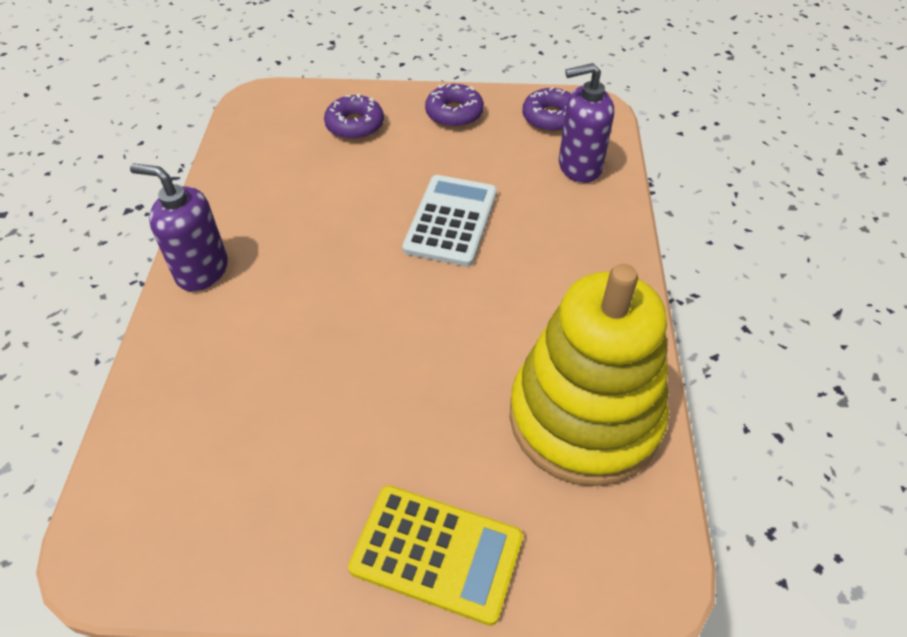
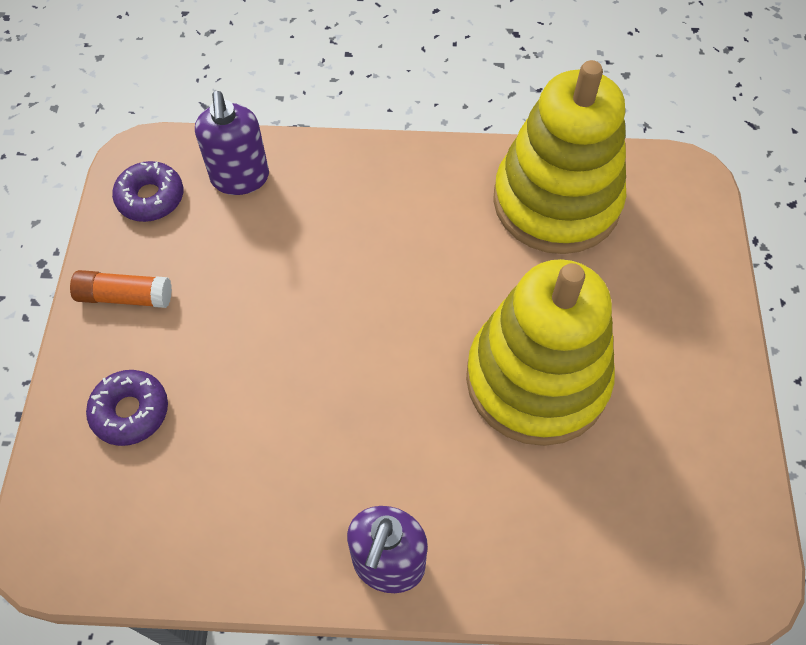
camera: 90 degrees left, 10 degrees up
(356, 384) = (536, 379): none -> yellow stacking toy
(437, 553) = (691, 309): yellow calculator -> none
(451, 221) = (317, 300): white calculator -> none
(454, 113) = (125, 296): purple donut -> orange glue stick

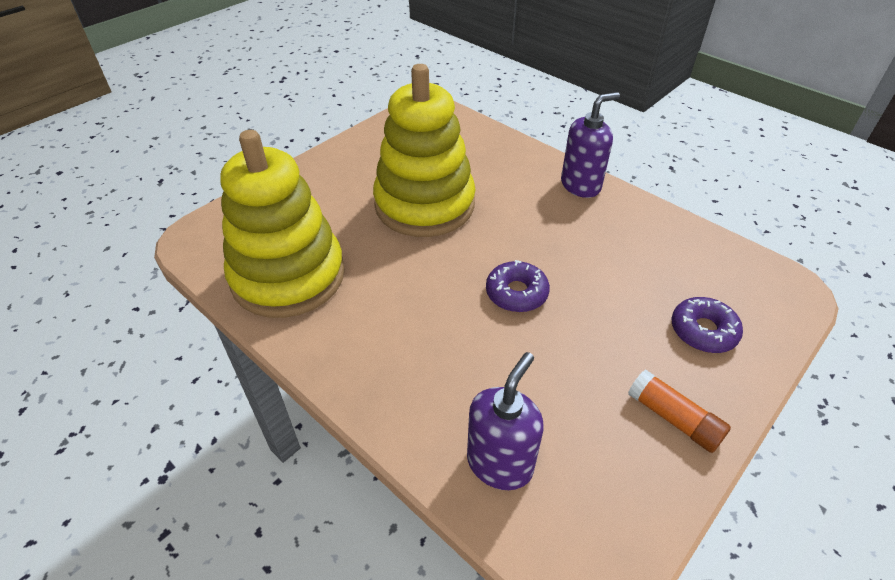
camera: 140 degrees left, 15 degrees down
(150, 198) = (603, 506): purple donut -> purple donut (516, 293)

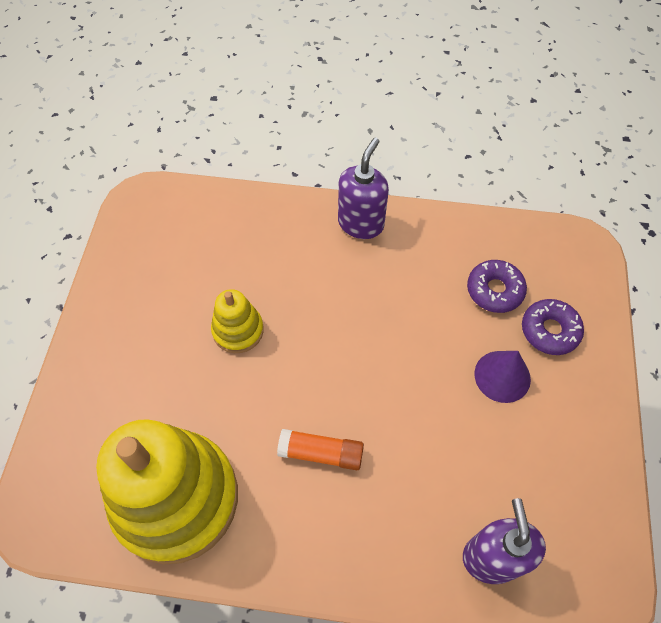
camera: 35 degrees left, 15 degrees up
(424, 205) = (238, 330): yellow stacking toy -> yellow stacking toy, size x0.46
(516, 293) = (391, 383): purple donut -> purple donut (494, 290)
(625, 339) = (502, 376): none -> purple cone
(673, 418) = (578, 429): orange glue stick -> orange glue stick (321, 453)

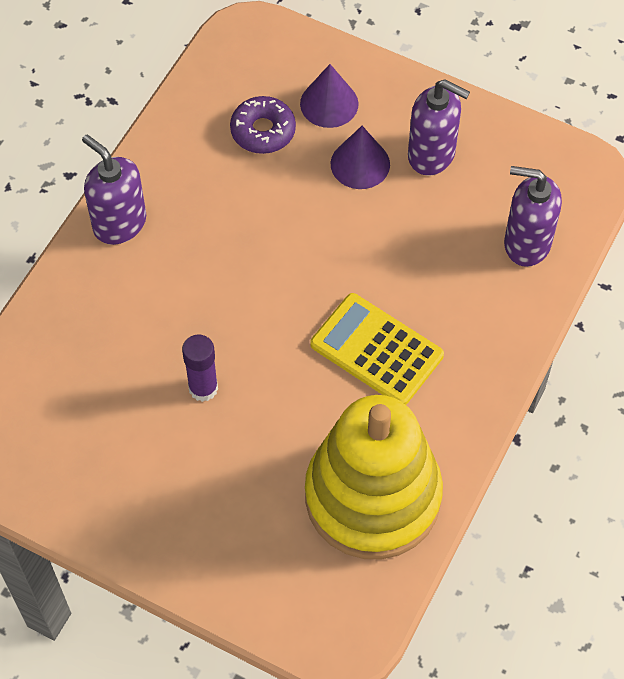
camera: 70 degrees left, 0 degrees up
(238, 330) = (203, 388): yellow stacking toy -> purple glue stick
(321, 453) = (376, 350): orange glue stick -> yellow calculator
(544, 434) = (432, 155): none -> purple soap dispenser
(549, 331) = (329, 103): purple donut -> purple cone

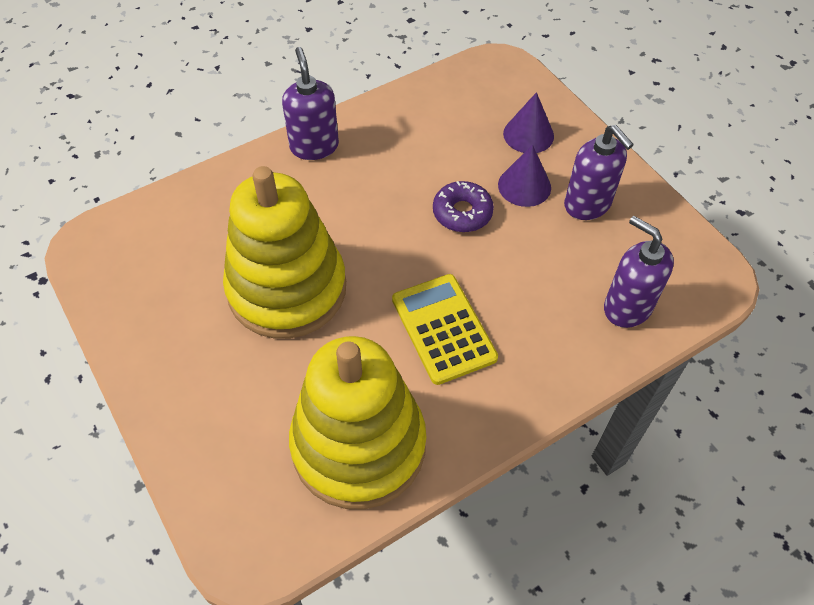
camera: 30 degrees right, 5 degrees down
(203, 388) = (287, 289): purple glue stick -> yellow stacking toy
(263, 131) = (464, 131): purple donut -> purple donut (462, 213)

